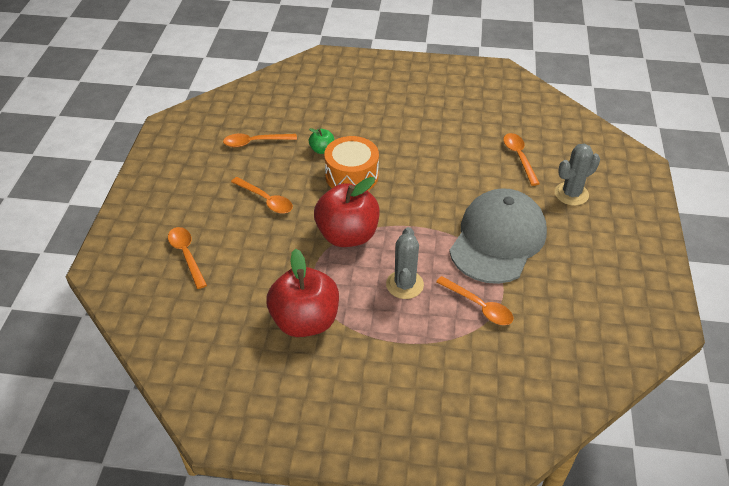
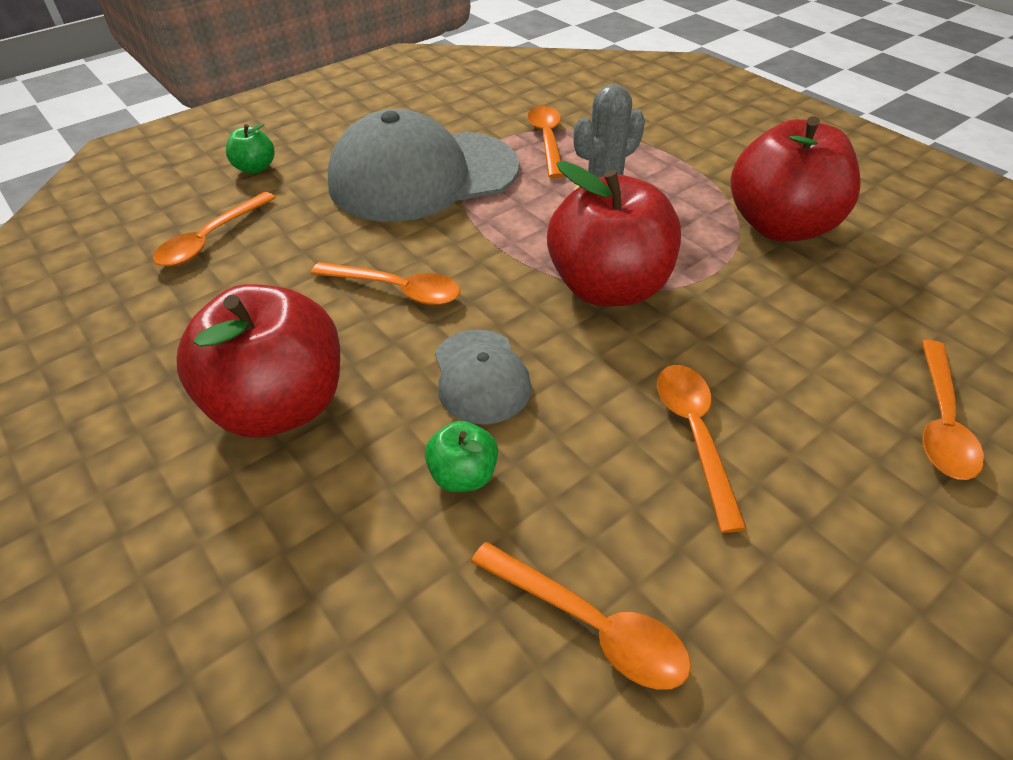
camera: 135 degrees left, 0 degrees up
(351, 176) = (481, 376): orange drum -> grey cap
(397, 133) = (280, 405): none -> red apple
(421, 184) = (397, 290): none -> orange spoon
(571, 194) = (255, 168): grey cactus -> green apple

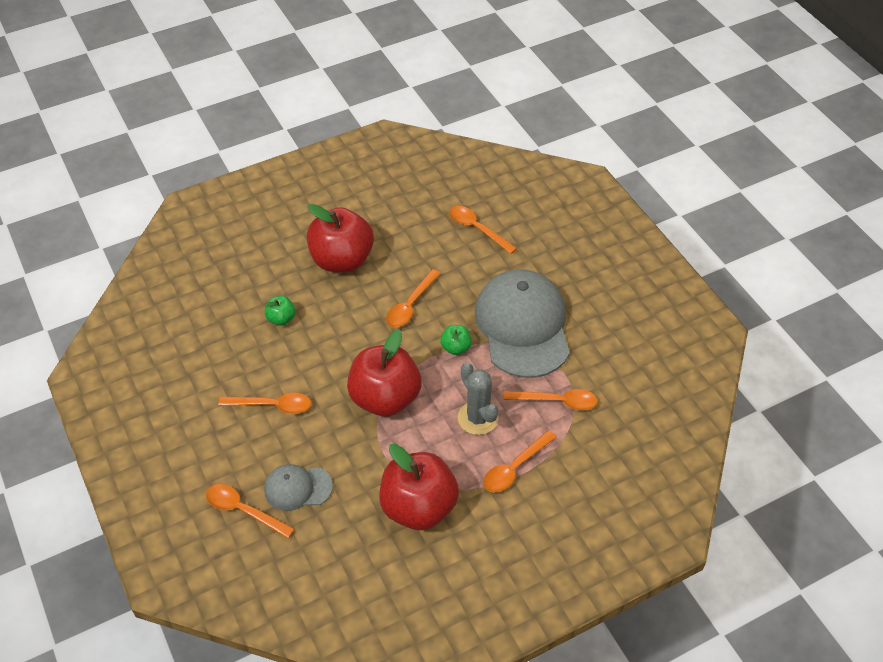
camera: 100 degrees right, 5 degrees up
(255, 168) = (550, 244): green apple -> green apple (456, 347)
(481, 376) = (336, 332): grey cap -> grey cap (298, 488)
(591, 625) = (202, 347): orange spoon -> orange spoon (514, 468)

